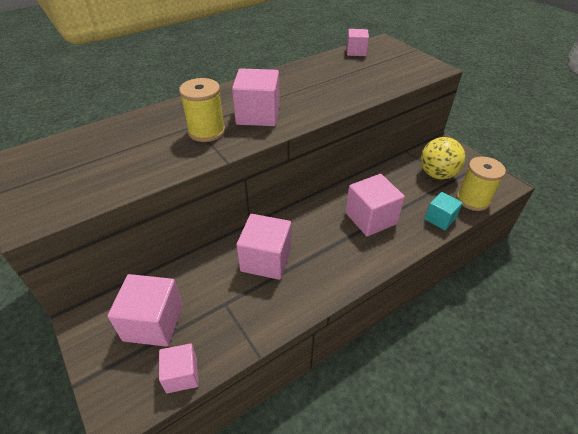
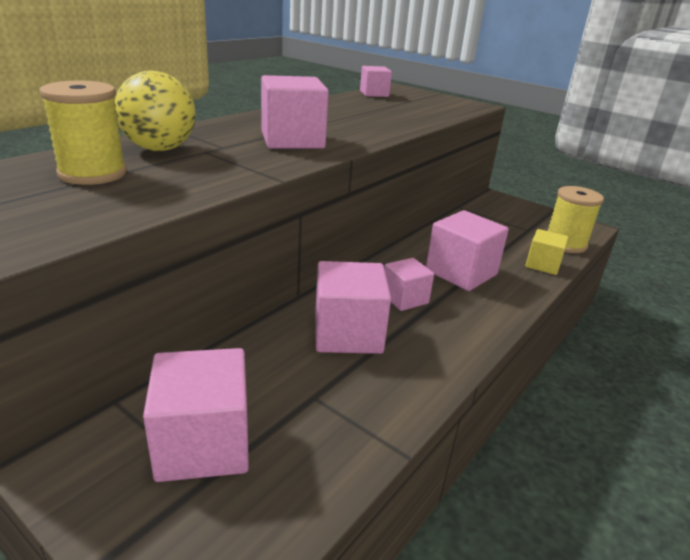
camera: 20 degrees left, 15 degrees down
(182, 375) = (292, 511): pink cube -> pink cube (404, 298)
(206, 131) = (229, 155): yellow spool -> yellow spool (92, 174)
(437, 174) = (509, 224): yellow ball -> yellow ball (159, 149)
(440, 219) = (542, 265): turquoise cube -> yellow cube

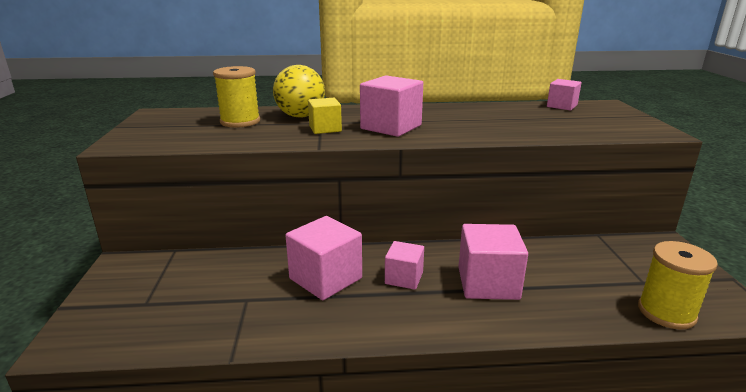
camera: 50 degrees right, 5 degrees down
(203, 444) = (169, 288): pink cube -> none
(542, 265) = (591, 316): yellow cube -> yellow cube (325, 129)

